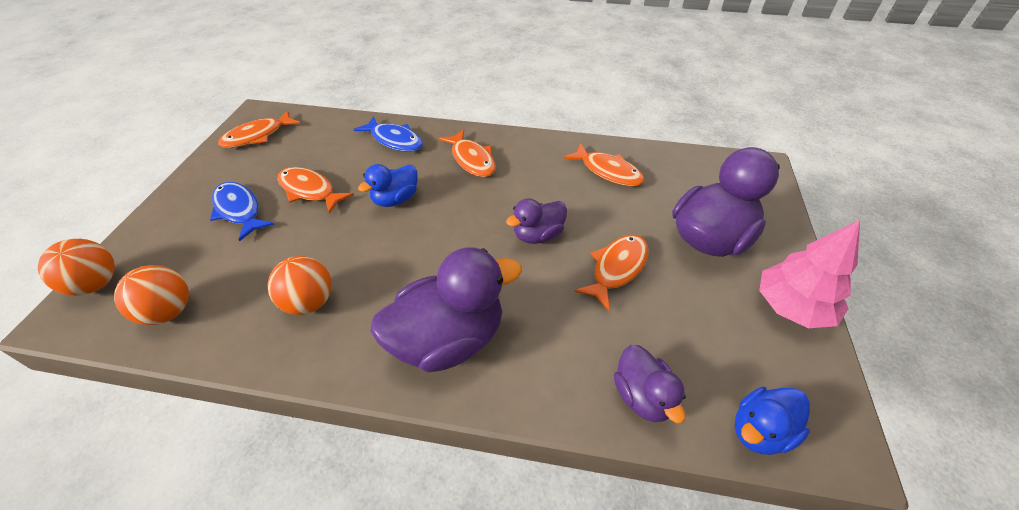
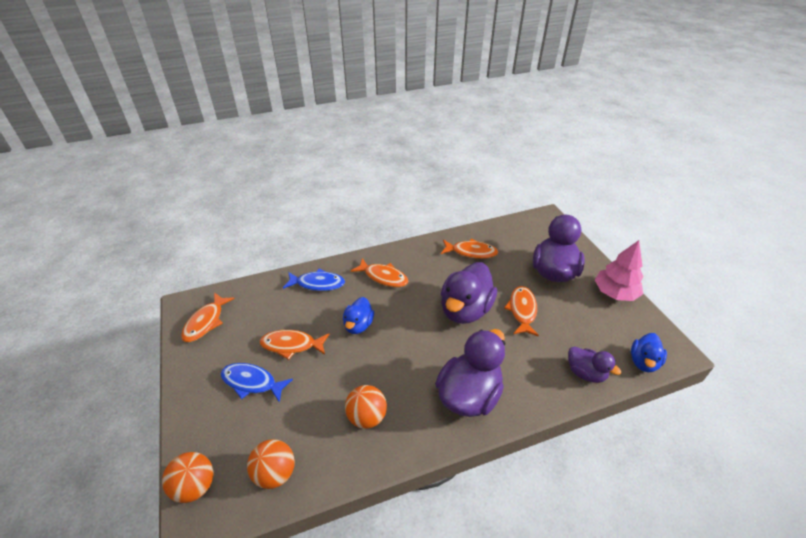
camera: 30 degrees left, 5 degrees down
(537, 235) = (465, 310): purple duck -> purple duck, size x1.80

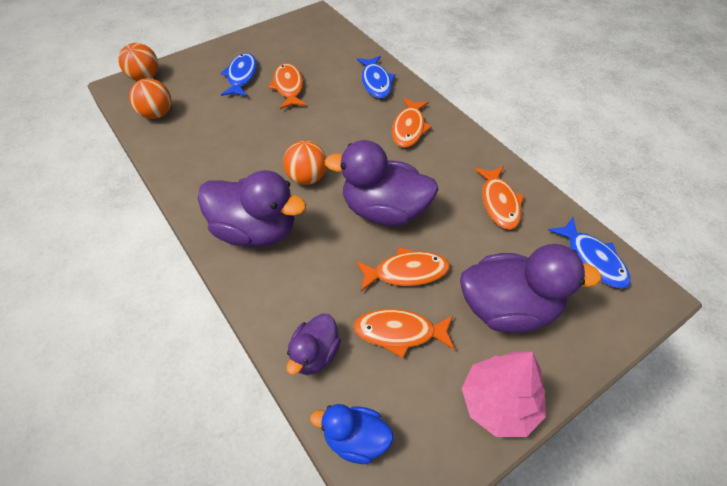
camera: 75 degrees right, 10 degrees up
(206, 322) = (300, 31): orange fish -> orange fish (399, 332)
(358, 325) = (328, 125): blue duck -> none
(366, 417) = (216, 156): orange ball -> orange ball (307, 178)
(522, 229) = (592, 259): none -> blue fish

